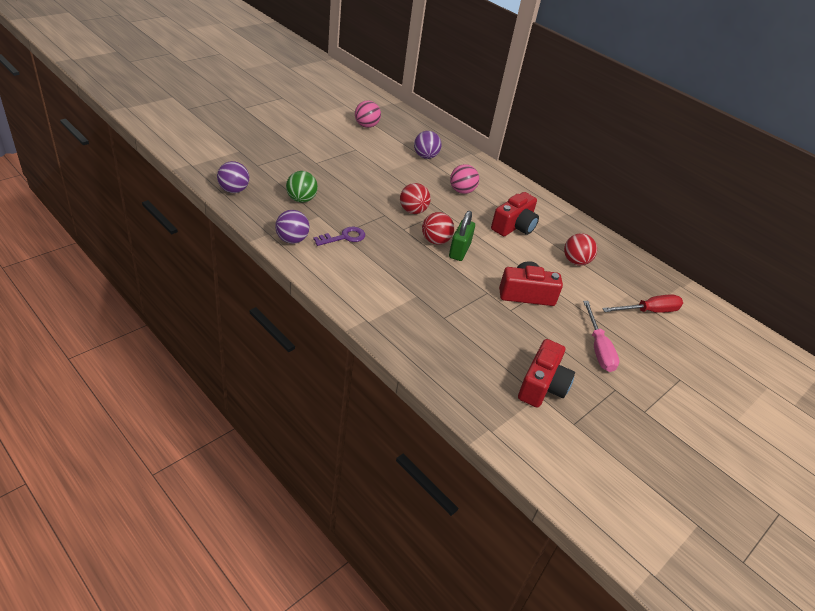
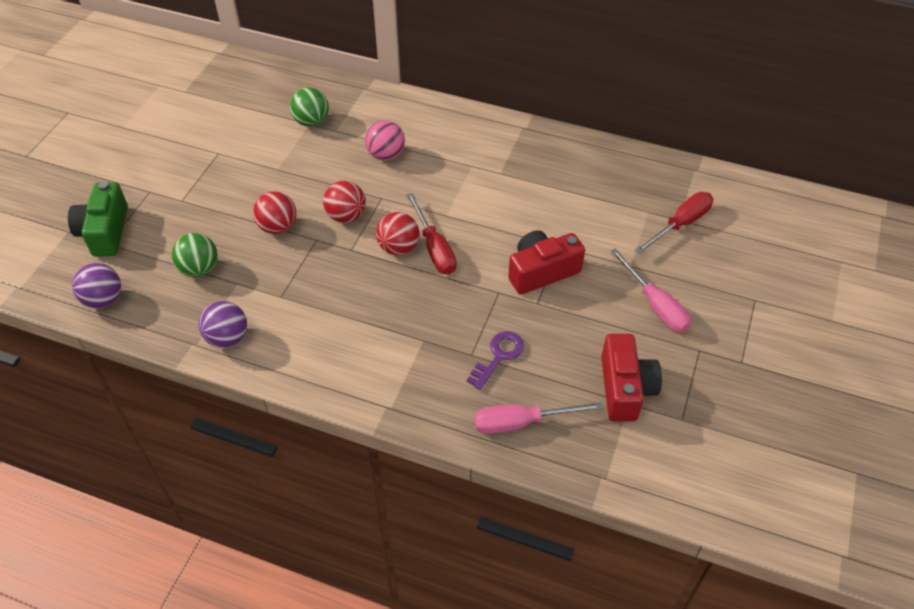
camera: 20 degrees left, 10 degrees up
(260, 159) = (105, 232): none -> green camera
(344, 237) = (288, 300): purple key -> purple key (499, 356)
(366, 126) = (208, 107): pink ball -> none
(425, 156) = (311, 122): purple ball -> green ball
(452, 370) = (521, 422): none -> pink screwdriver
(459, 251) = (434, 248): green padlock -> red screwdriver
(514, 226) = (475, 178): red camera -> none
(575, 261) = (570, 195): red ball -> red ball (278, 227)

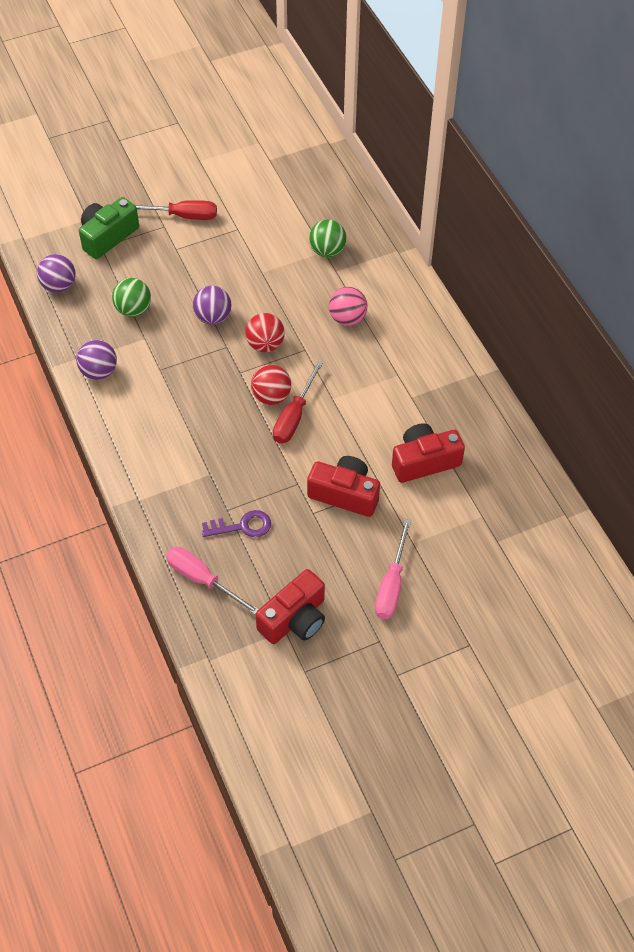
camera: 45 degrees right, 5 degrees up
(278, 227) = (213, 317): red ball -> purple ball
(565, 207) = (424, 461): none -> red camera
(680, 224) = (492, 545): red screwdriver -> red screwdriver (182, 216)

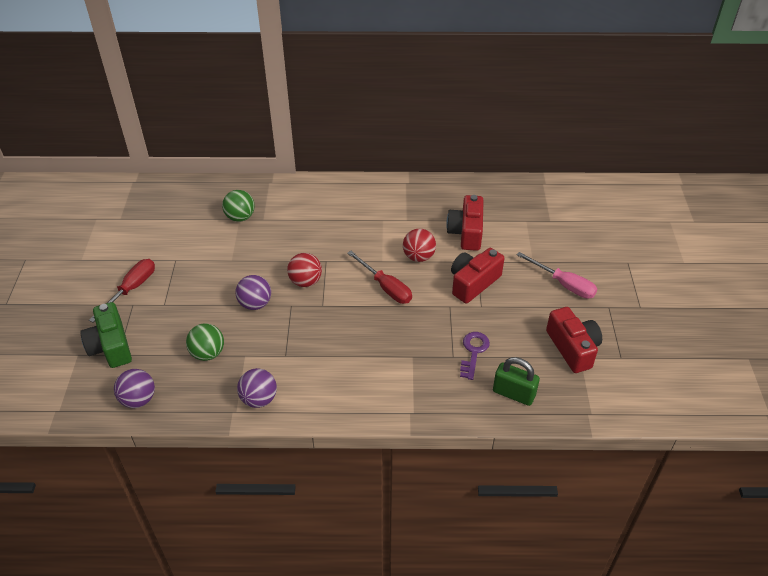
camera: 65 degrees left, 10 degrees down
(203, 580) = (513, 393): pink screwdriver -> green padlock
(271, 396) = (358, 294): red ball -> red ball (418, 256)
(347, 318) = (313, 228): pink ball -> none

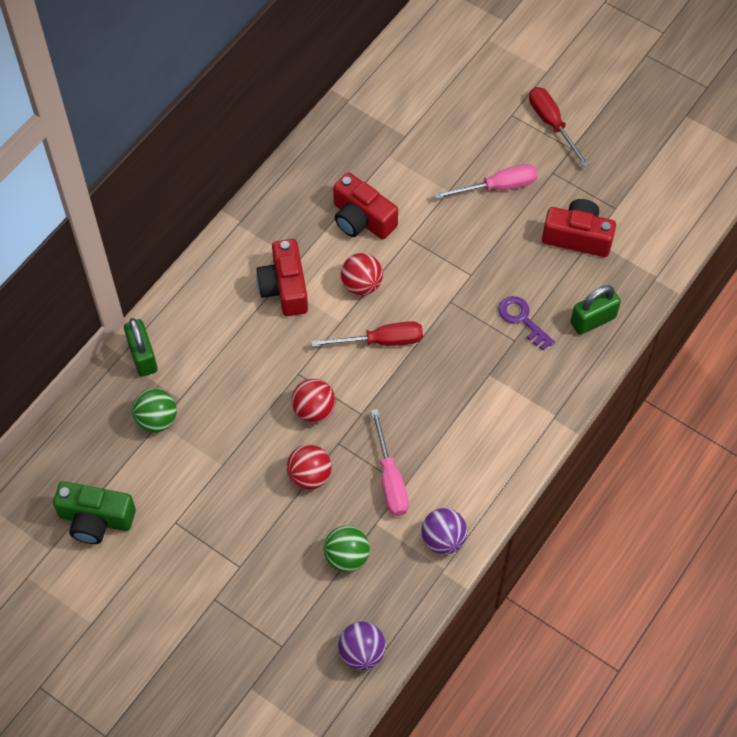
camera: 55 degrees left, 15 degrees up
(111, 346) = (263, 648): green camera -> green camera (96, 519)
(131, 289) = (188, 589): red screwdriver -> red screwdriver (552, 124)
(255, 304) = (309, 476): purple ball -> red ball
(278, 190) = (143, 356): none -> green padlock
(284, 345) = (390, 479): none -> pink screwdriver
(473, 283) = (436, 261): red camera -> red camera (285, 287)

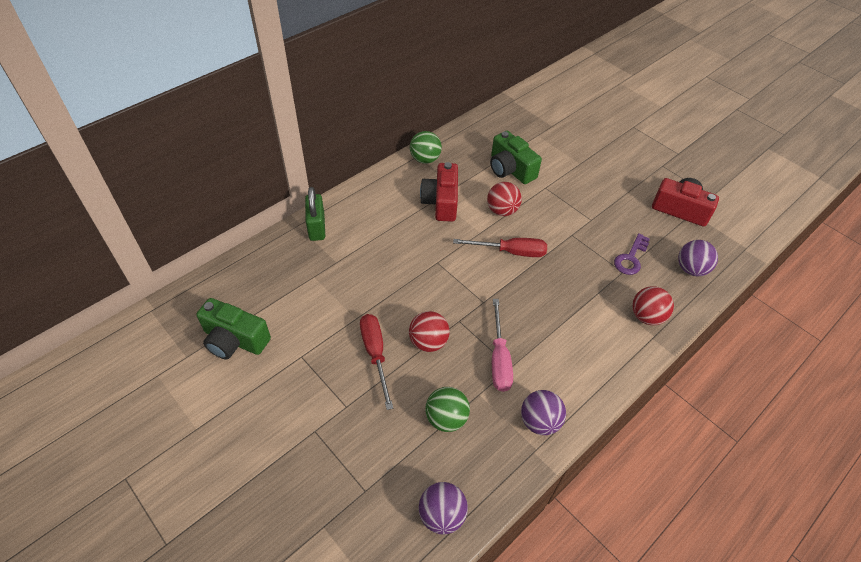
camera: 10 degrees right, 10 degrees down
(157, 420) = (312, 274): green ball -> green ball (425, 159)
(314, 410) = (444, 291): red ball -> red ball (646, 316)
(362, 219) = (510, 169): red camera -> green camera
(498, 187) = (619, 167): pink screwdriver -> none
(522, 319) = (630, 258): purple key -> purple key turned 120 degrees counterclockwise
(552, 124) = (664, 136): red screwdriver -> red screwdriver (375, 354)
(593, 320) = (691, 269): green padlock -> purple ball

